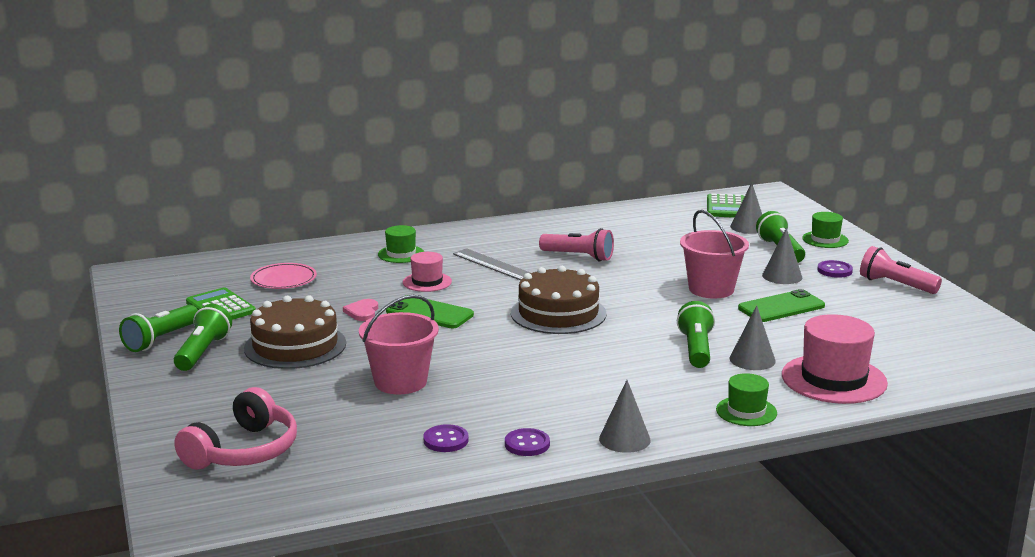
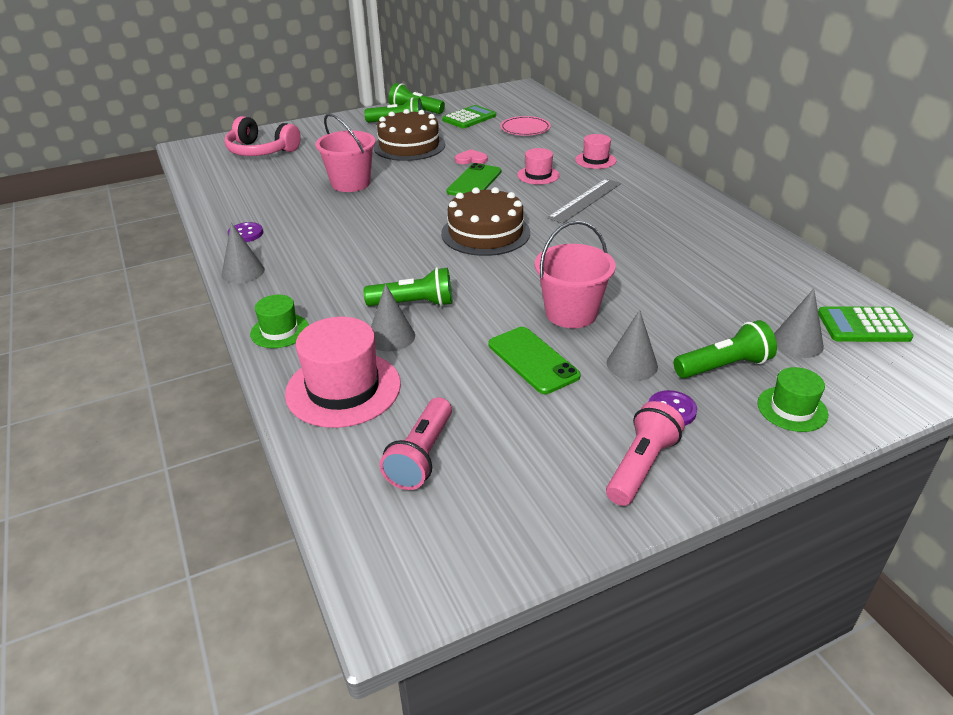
camera: 85 degrees right, 15 degrees up
(401, 254) = (595, 160): green hat -> pink hat
(446, 440) = (259, 206): purple button -> none
(578, 256) = (630, 236): pink flashlight -> pink flashlight (421, 456)

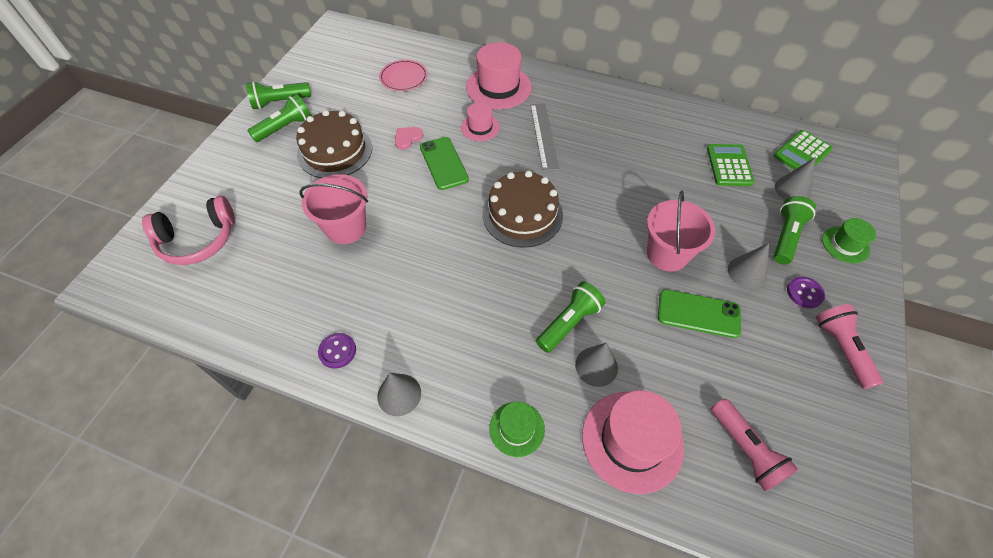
camera: 45 degrees left, 20 degrees up
(469, 118) = (341, 88): green calculator -> green calculator (729, 165)
(595, 160) = (498, 87): pink hat -> pink hat, size x1.80

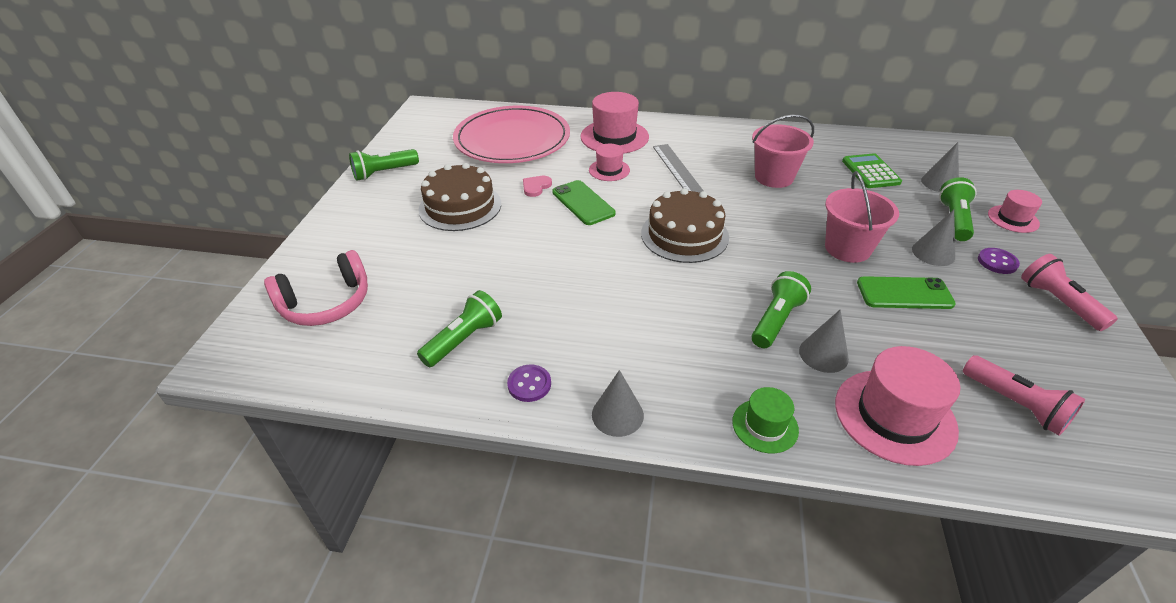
camera: 10 degrees left, 15 degrees down
(285, 127) = (397, 193): green flashlight -> green flashlight (464, 339)
(346, 228) = (497, 270): pink bucket -> pink bucket (774, 177)
(403, 77) = (512, 139): pink plate -> pink plate, size x2.26
(802, 153) = (933, 155): green calculator -> none
(845, 244) = (1013, 219): green hat -> pink hat

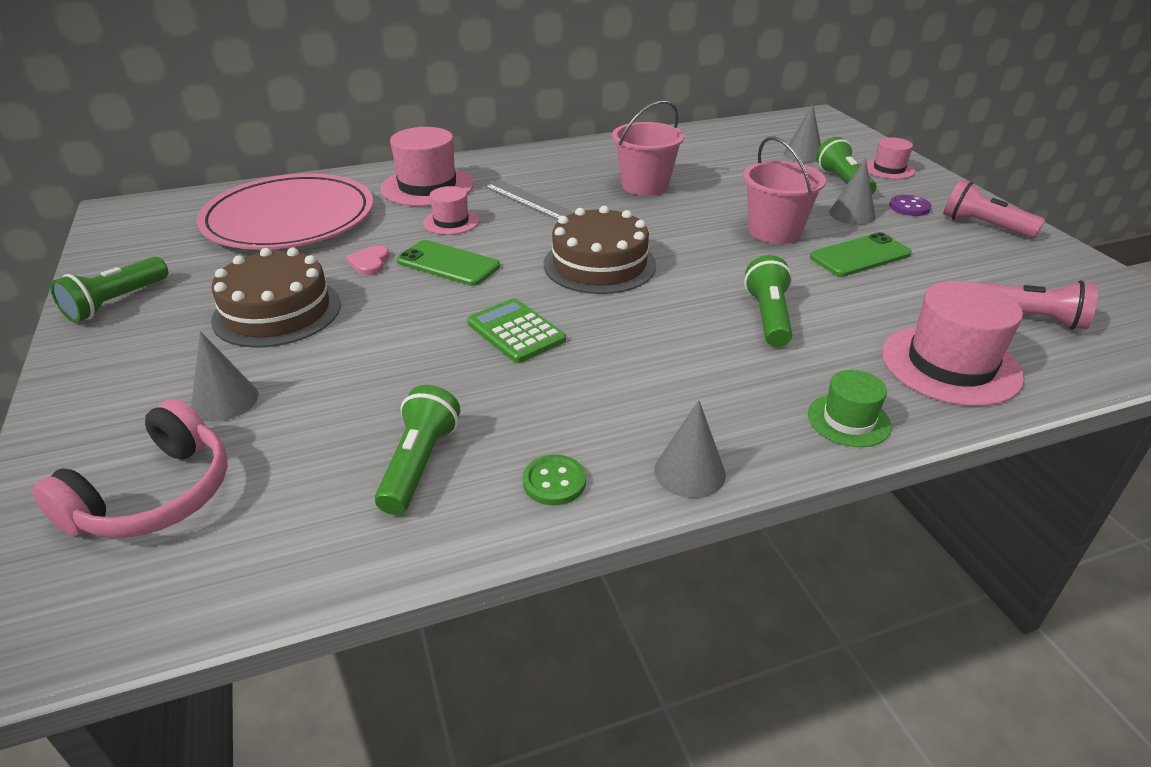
camera: 30 degrees left, 5 degrees down
(529, 384) = (554, 482): purple button -> green button
(823, 354) = (840, 333): grey cone -> grey cone (225, 400)
(870, 172) = (734, 159): green calculator -> green calculator (516, 331)

